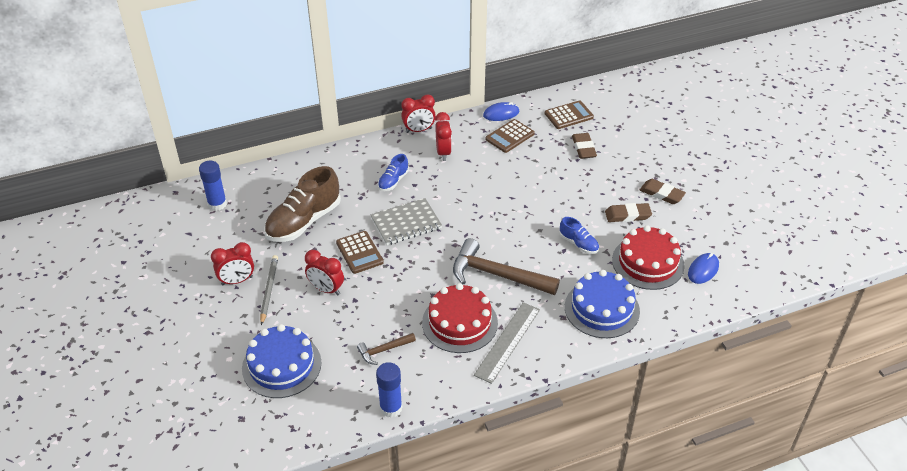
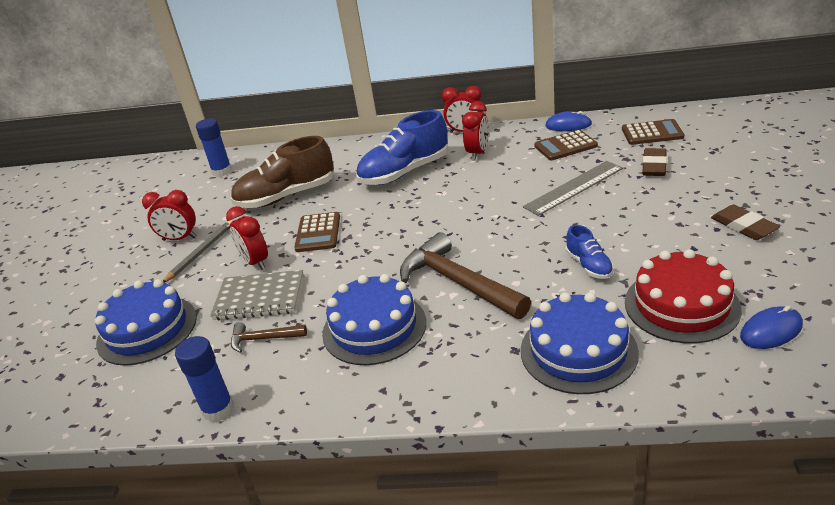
camera: 30 degrees right, 10 degrees down
(393, 181) = (404, 172): blue shoe -> blue shoe, size x2.01
(406, 223) = (389, 212): grey notebook -> grey notebook (259, 297)
(459, 323) = (374, 327): red cake -> blue cake
(507, 342) = (419, 364): grey ruler -> grey ruler (574, 187)
(627, 215) = (679, 243): brown eraser -> none

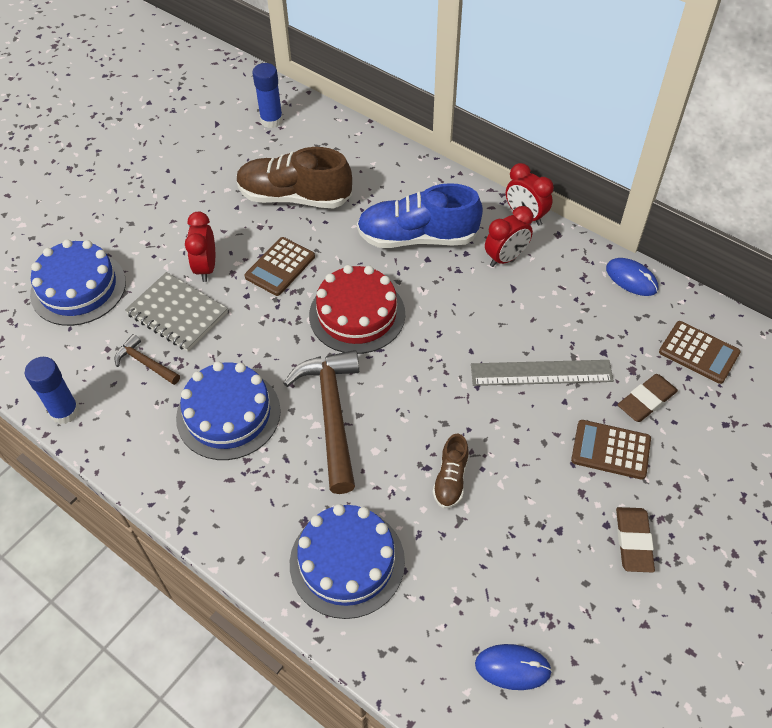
camera: 30 degrees right, 20 degrees up
(180, 239) = (174, 192): red clock -> none
(200, 252) = (176, 223): grey pencil -> none
(565, 146) = (595, 308): brown calculator -> brown calculator (610, 450)
(589, 265) = (451, 479): blue shoe -> brown shoe
(681, 305) = (475, 583): red cake -> red cake (357, 314)

